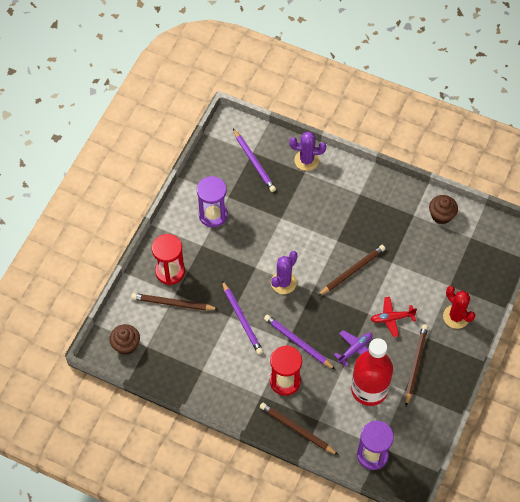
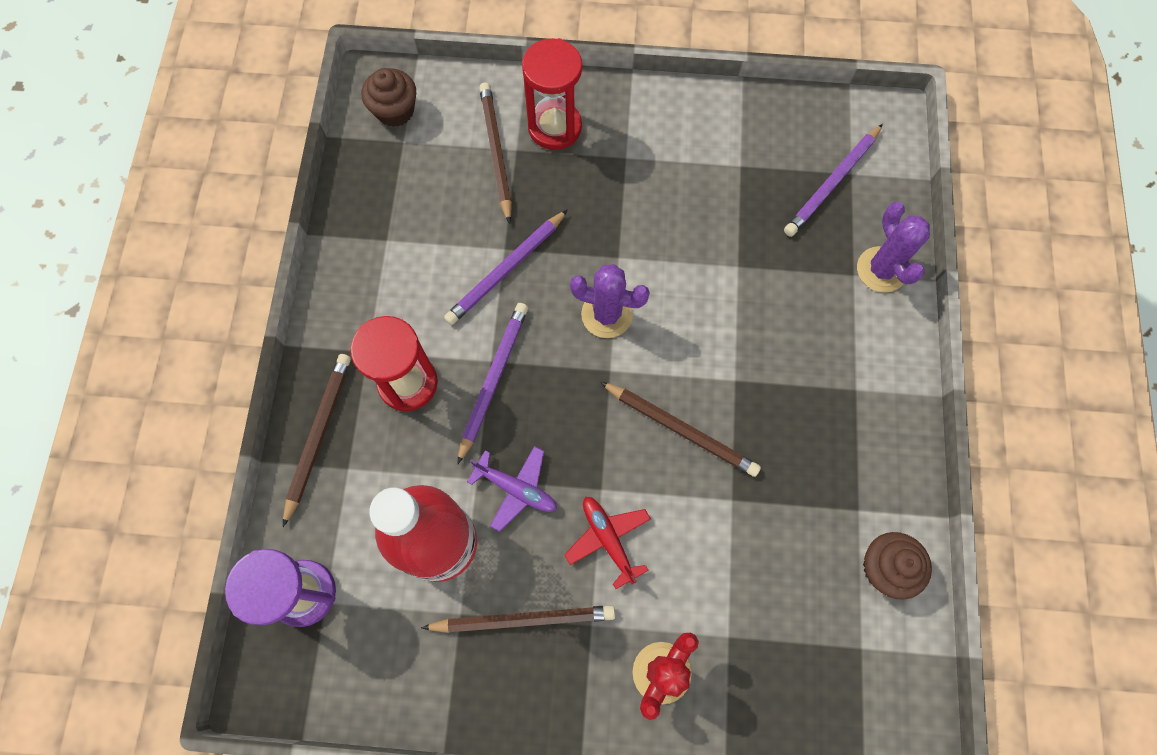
camera: 70 degrees right, 10 degrees up
(213, 215) = (693, 154): purple hourglass -> none

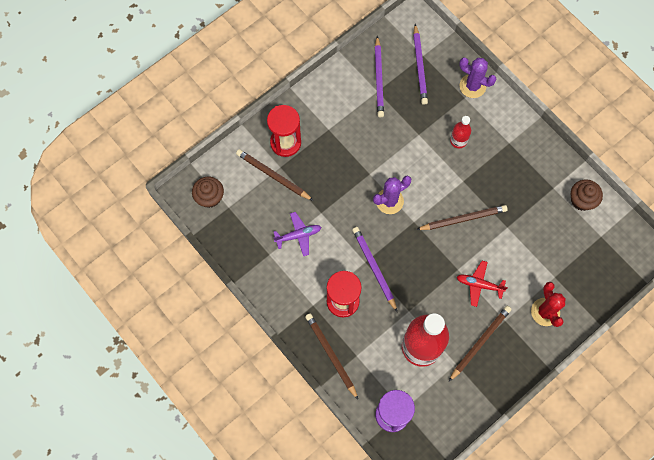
camera: 45 degrees left, 0 degrees up
(506, 270) = (331, 220): purple pencil -> purple pencil (379, 79)
(516, 489) = (427, 300): purple plane -> purple plane (298, 235)
(785, 322) = (458, 140): none -> red bottle

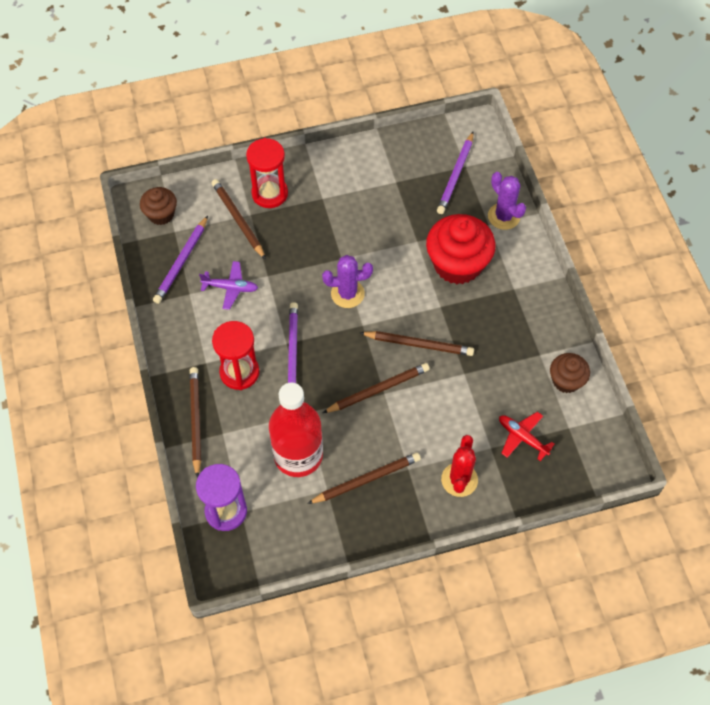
camera: 25 degrees right, 10 degrees down
(379, 79) = (404, 170): purple pencil -> purple pencil (181, 262)
(452, 268) = (378, 390): none -> brown pencil
(458, 140) = (457, 264): red bottle -> red cupcake
(479, 285) = (399, 419): red plane -> red plane (522, 437)

